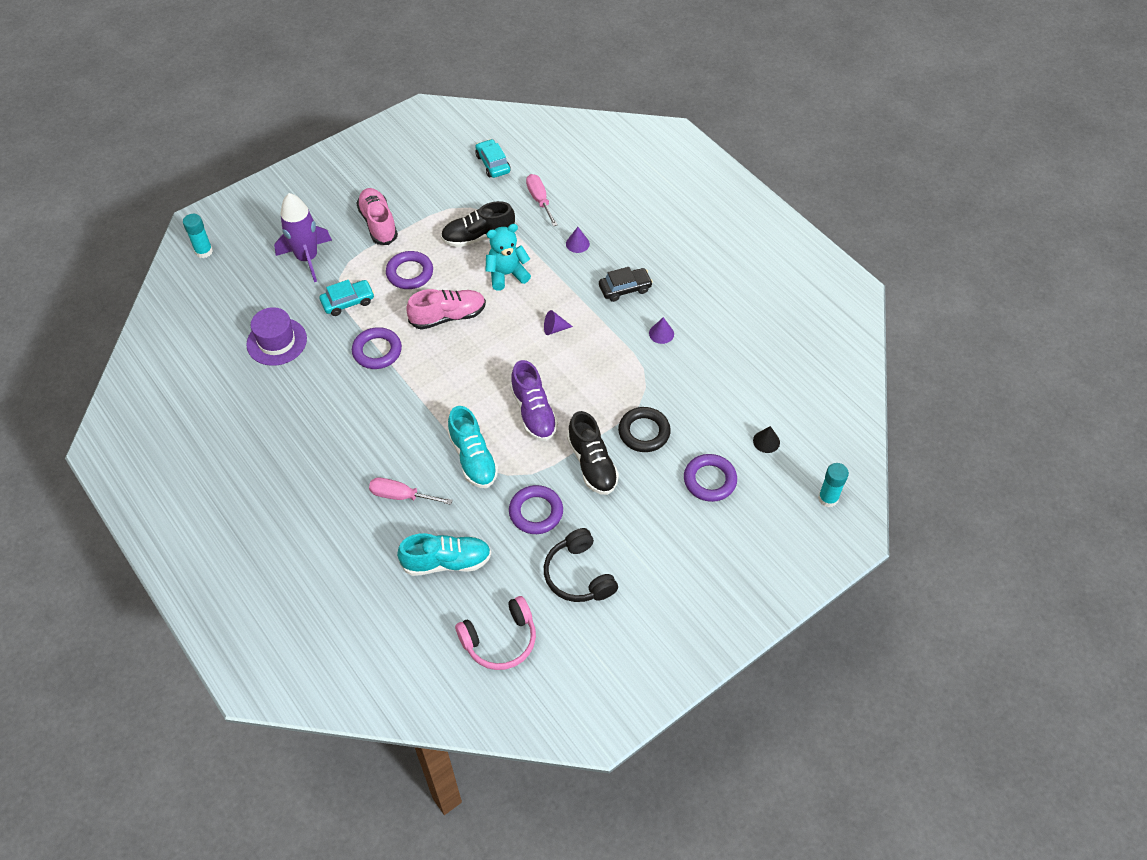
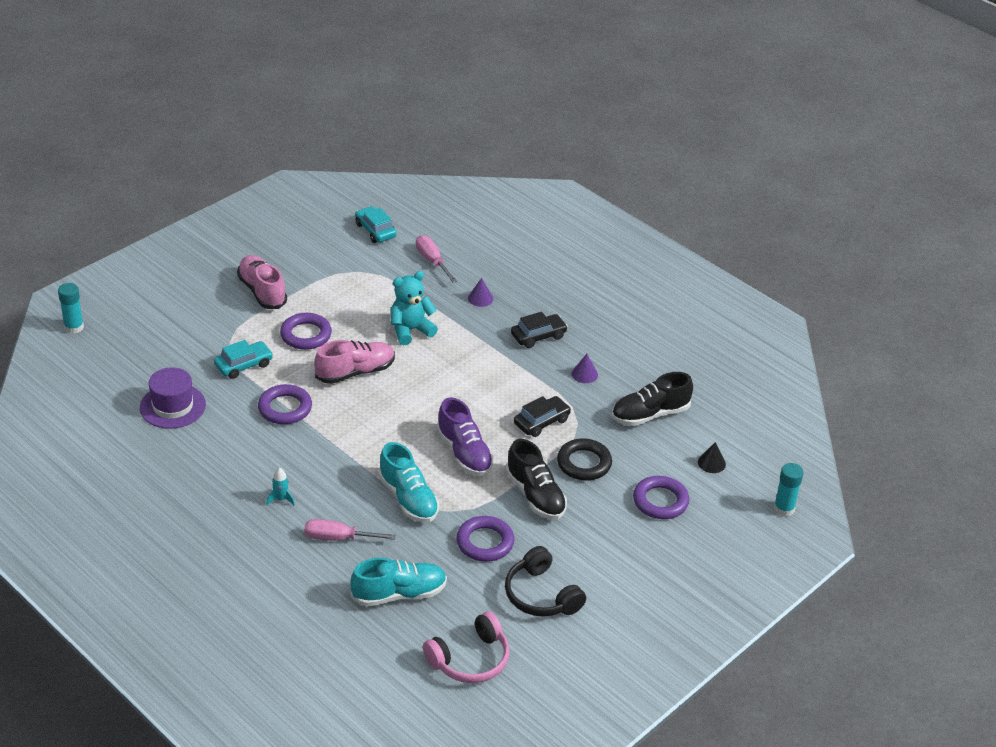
camera: 10 degrees left, 15 degrees down
(307, 258) = (190, 327): purple rocket -> none
(356, 449) = (281, 499): none -> turquoise rocket
(478, 237) = (373, 298): black shoe -> black shoe (650, 414)
(554, 329) = (471, 376): purple cone -> none
(611, 383) = (541, 422): none -> black car

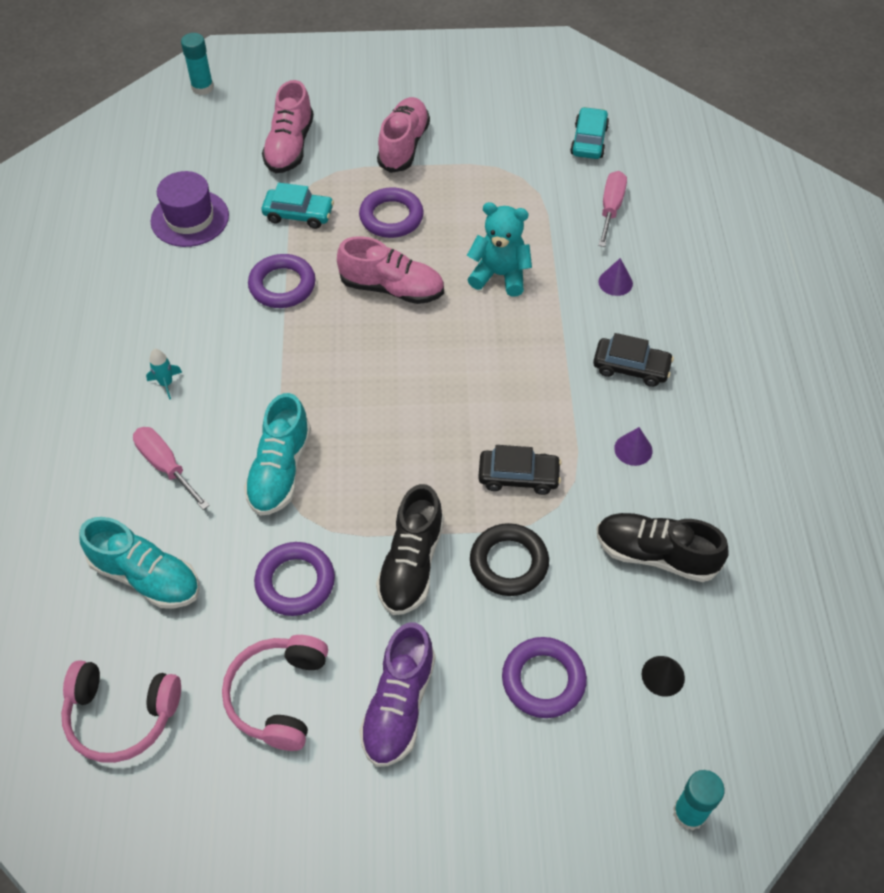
camera: 45 degrees right, 15 degrees up
(186, 330) = (290, 146): none -> pink shoe
(464, 453) = (395, 457): purple shoe -> purple shoe (399, 706)
(541, 595) = (278, 696): black headphones -> pink headphones

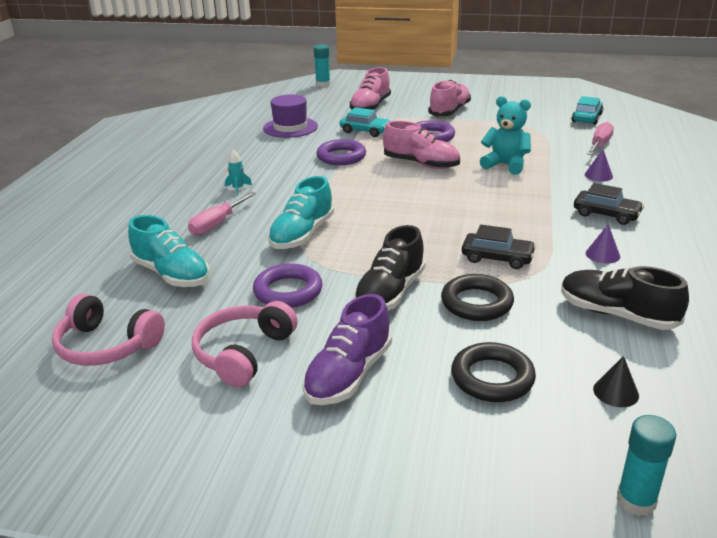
camera: 15 degrees right, 25 degrees down
(166, 466) = (217, 224): pink screwdriver -> pink screwdriver turned 120 degrees counterclockwise
(543, 680) = (492, 378): purple ring -> black ring

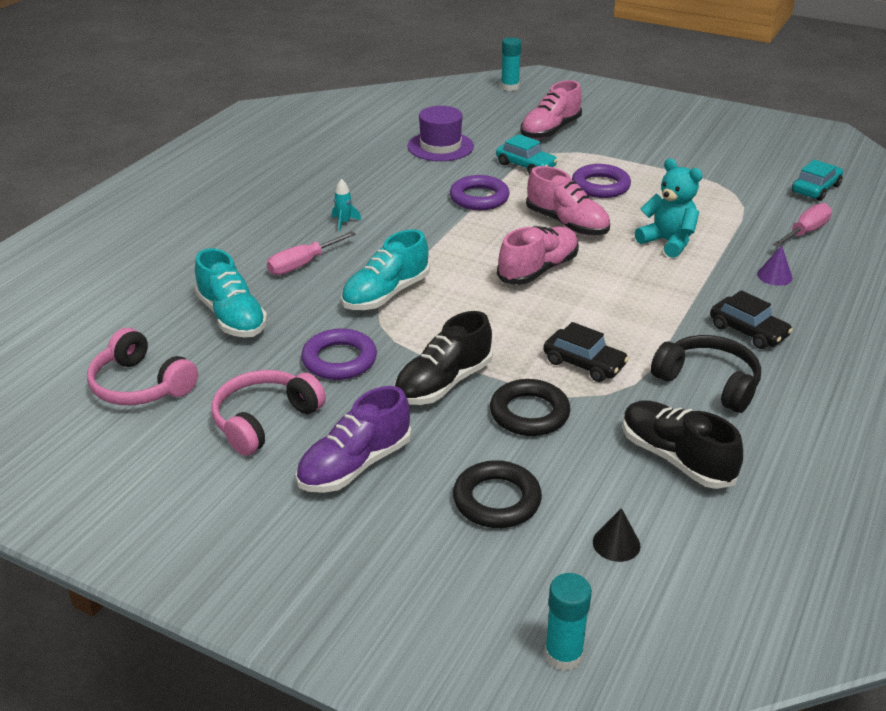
camera: 15 degrees right, 5 degrees up
(449, 111) = (644, 152): pink shoe -> pink shoe (538, 270)
(602, 254) = (708, 382): purple cone -> black headphones

